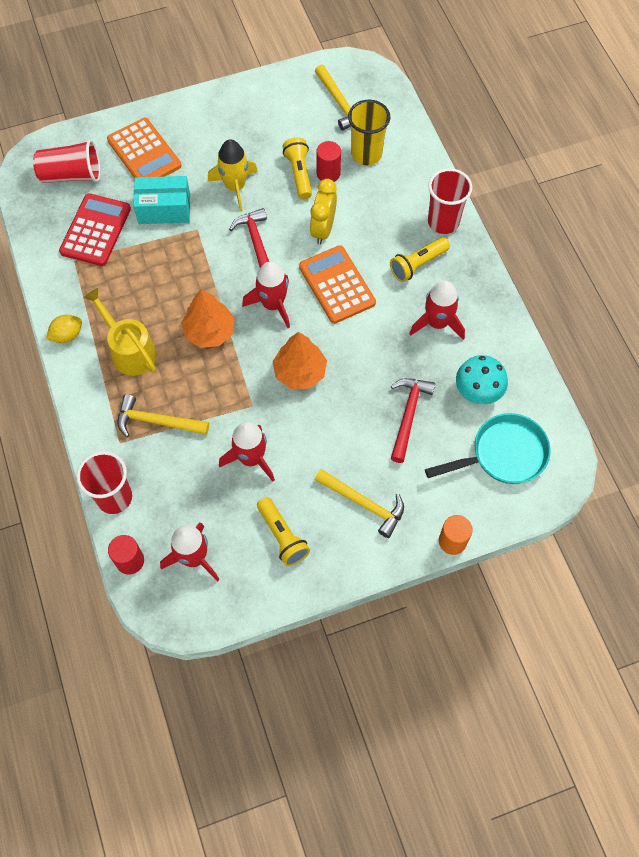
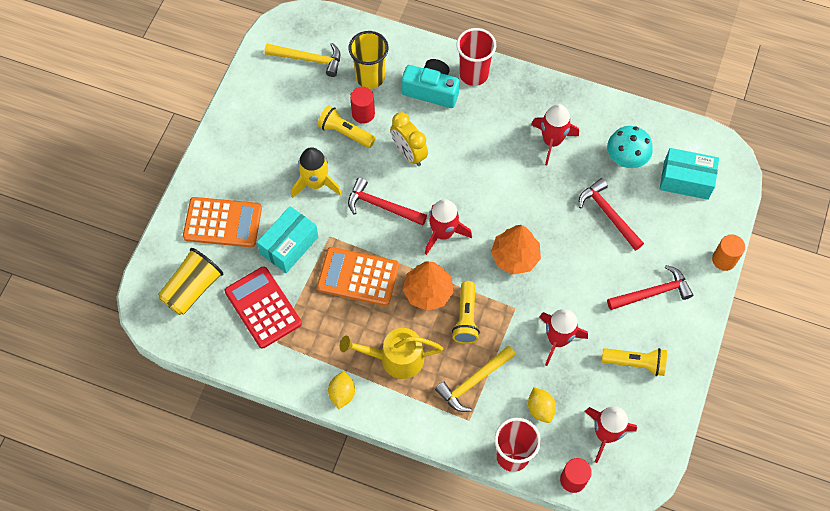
camera: 50 degrees left, 0 degrees up
(71, 175) = (192, 289): red cup -> yellow cup
(174, 489) = (540, 409): none -> yellow lemon
(337, 285) = (464, 180): orange calculator -> orange calculator (358, 276)
(364, 504) = (652, 293): yellow hammer -> red hammer
(397, 203) = (431, 90): none -> turquoise camera
(417, 264) = (494, 117): yellow flashlight -> yellow flashlight (466, 318)
(503, 454) = (686, 180): turquoise pan -> turquoise box

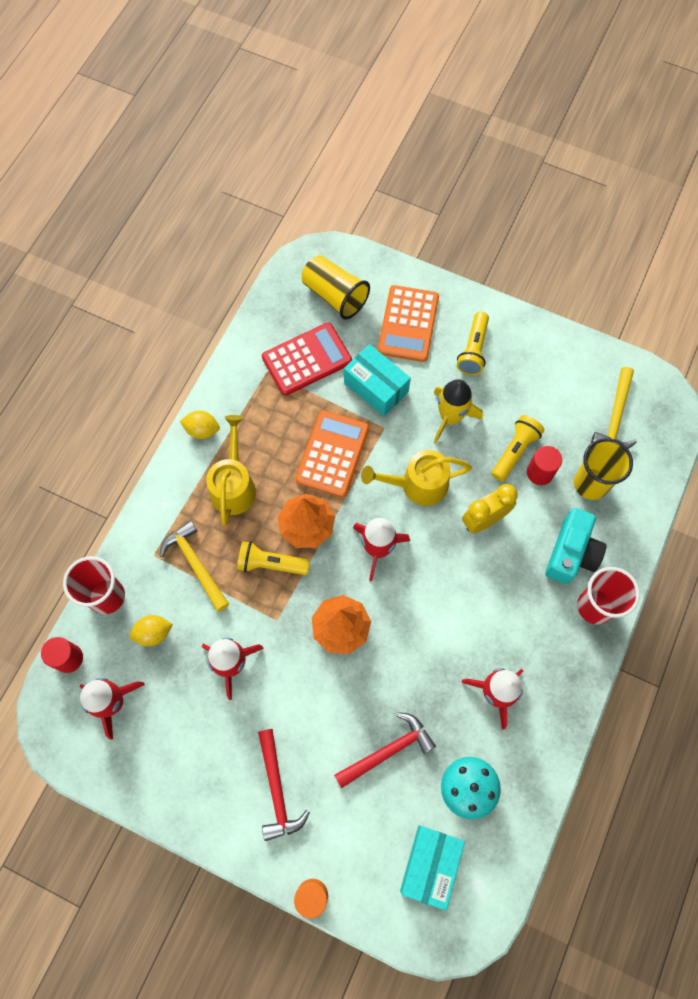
camera: 95 degrees right, 5 degrees up
(382, 206) = (417, 484): red hammer -> yellow watering can
(635, 363) = (191, 752): yellow flashlight -> yellow flashlight (473, 350)

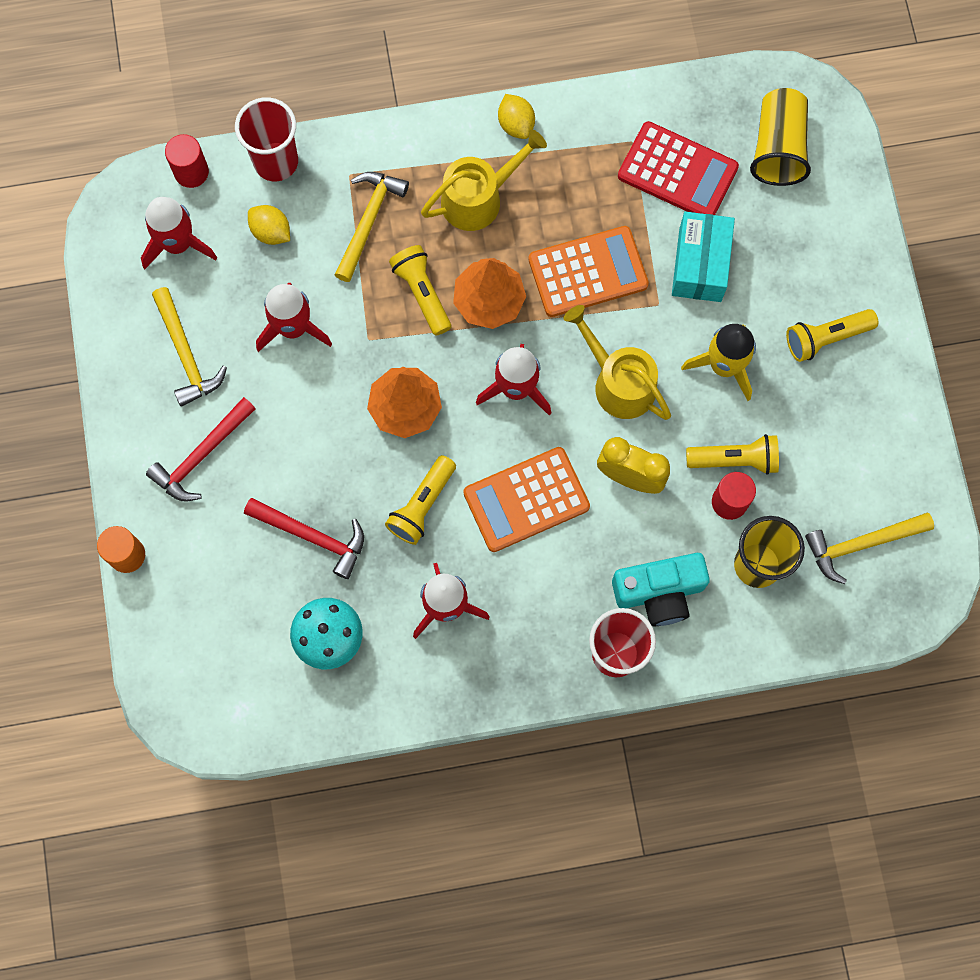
camera: 55 degrees right, 5 degrees up
(196, 751) = (186, 354): none -> yellow hammer
(408, 324) = (803, 248): orange calculator -> orange calculator (526, 499)
(415, 662) = (422, 505): none -> yellow flashlight
(430, 865) = (230, 649): turquoise box -> none

